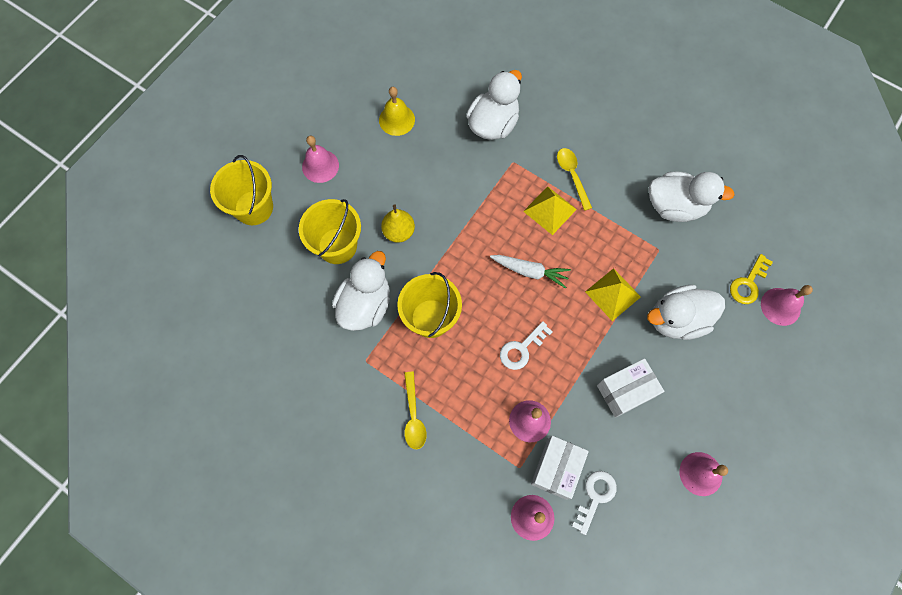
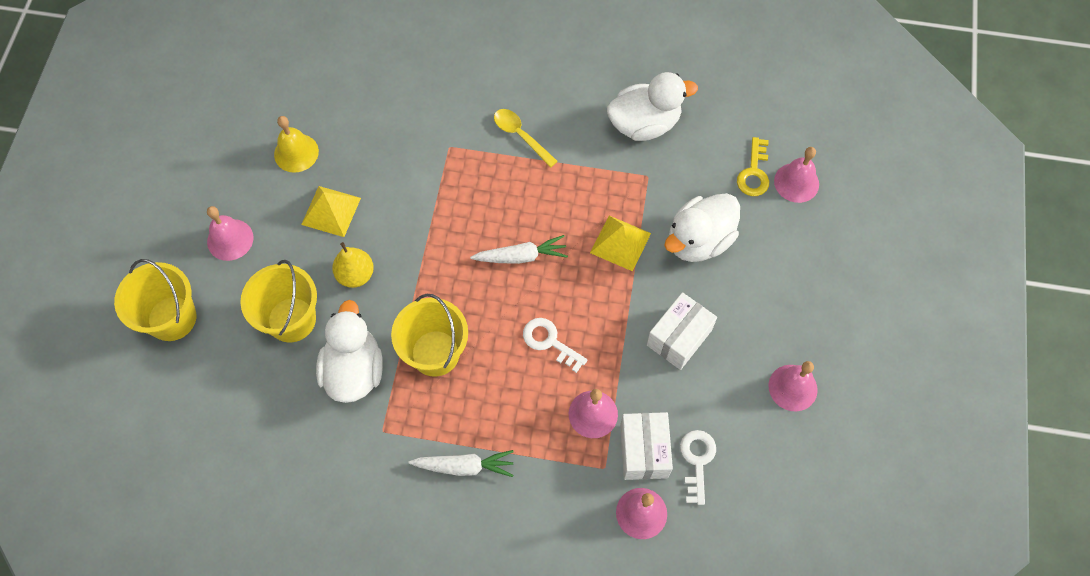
camera: 25 degrees left, 5 degrees down
(413, 416) = (464, 466): yellow spoon -> white carrot
(493, 124) = (408, 114): white duck -> none
(522, 348) = (550, 342): white key -> white key turned 105 degrees clockwise
(550, 210) = (513, 182): yellow pyramid -> yellow pyramid (331, 211)

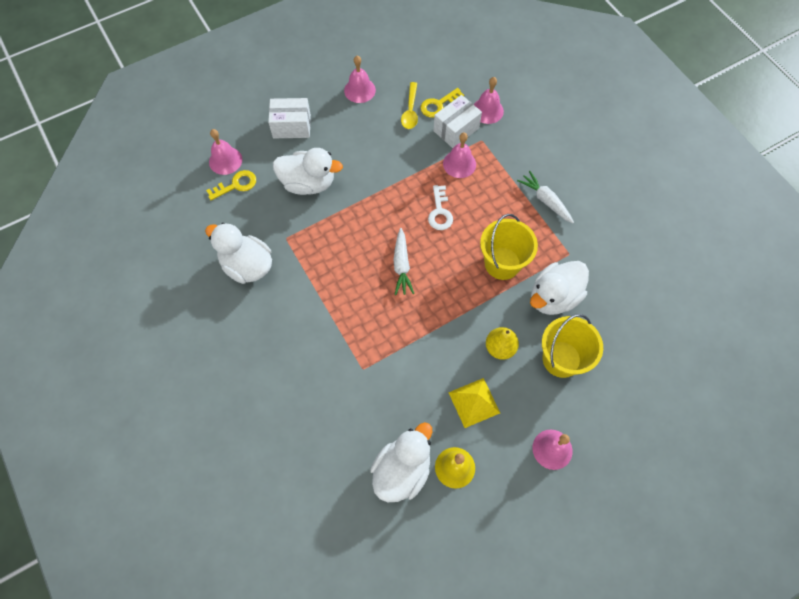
camera: 130 degrees left, 0 degrees up
(172, 318) = (632, 433): yellow bucket -> none
(335, 113) = (402, 470): none -> white duck
(521, 136) = (317, 331): yellow spoon -> yellow spoon (410, 111)
(521, 256) = (402, 265): white carrot -> white carrot turned 135 degrees counterclockwise
(620, 243) = (345, 220): yellow pyramid -> none
(679, 337) = (378, 154): white box -> white box (292, 126)
(697, 461) = (438, 105): white key -> yellow key

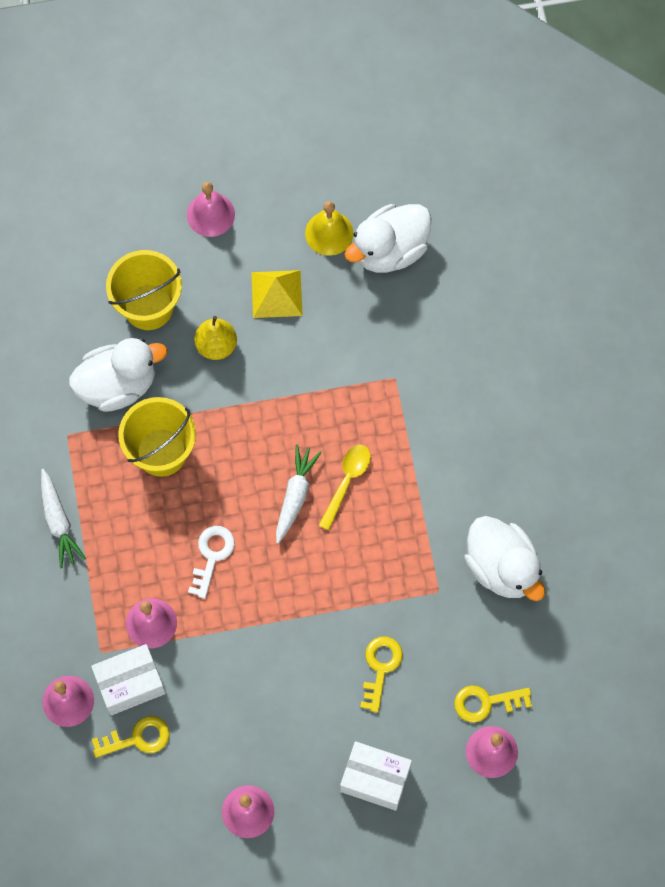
camera: 160 degrees left, 5 degrees up
(308, 183) = (380, 668): white duck -> yellow key
(410, 111) = (184, 742): yellow spoon -> yellow spoon (347, 482)

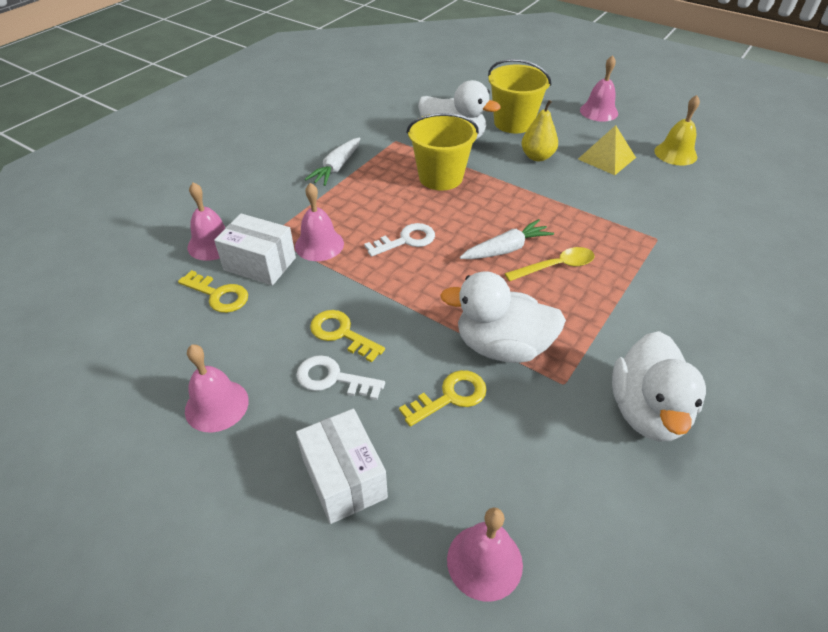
camera: 45 degrees right, 25 degrees down
(296, 724) = (333, 378): none -> white key
(389, 250) = (717, 181): white duck -> white duck (502, 346)
(486, 702) = (524, 509): yellow key -> yellow key (341, 333)

